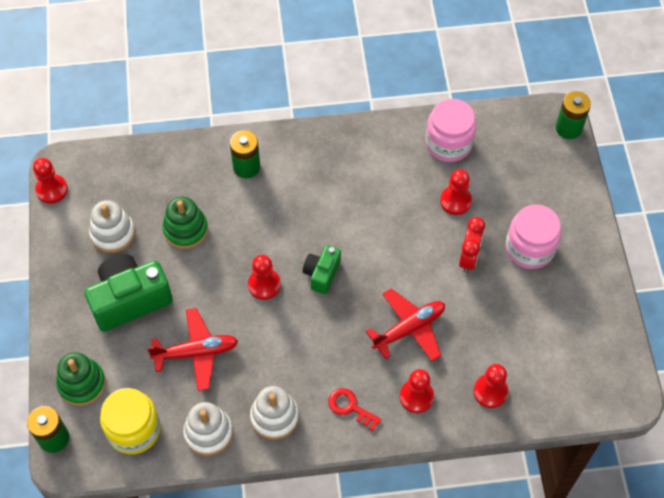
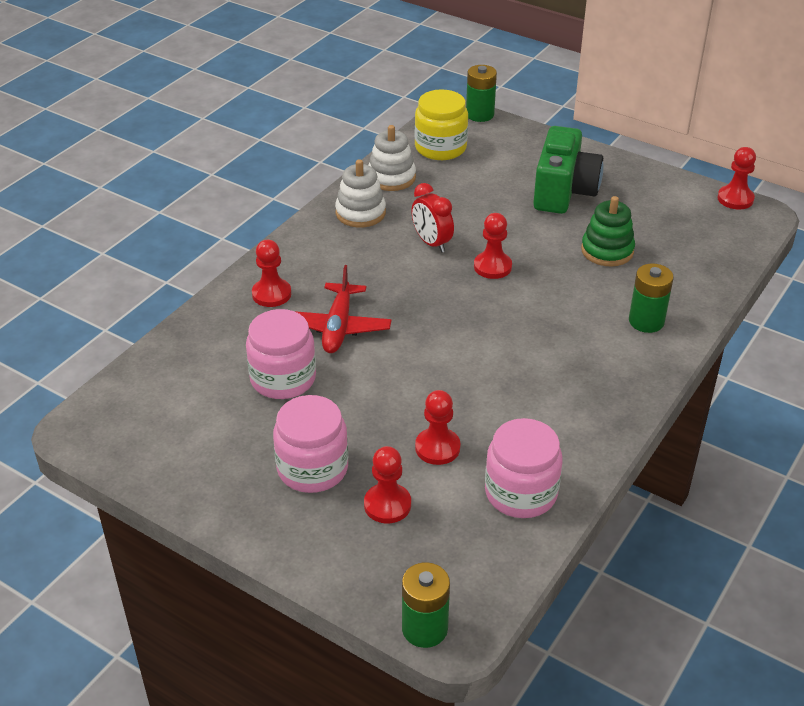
camera: 130 degrees right, 20 degrees down
(82, 384) = (511, 141): green stacking toy -> none
(113, 233) = (647, 211): white stacking toy -> none
(196, 352) = (470, 202): red plane -> none
(322, 274) = (462, 305): green camera -> none
(350, 407) = (314, 254): red key -> none
(468, 258) = (359, 413): red clock -> red clock (431, 243)
(482, 321) = (283, 379): none -> pink jar
(490, 391) = (213, 340): red pawn -> red pawn (387, 505)

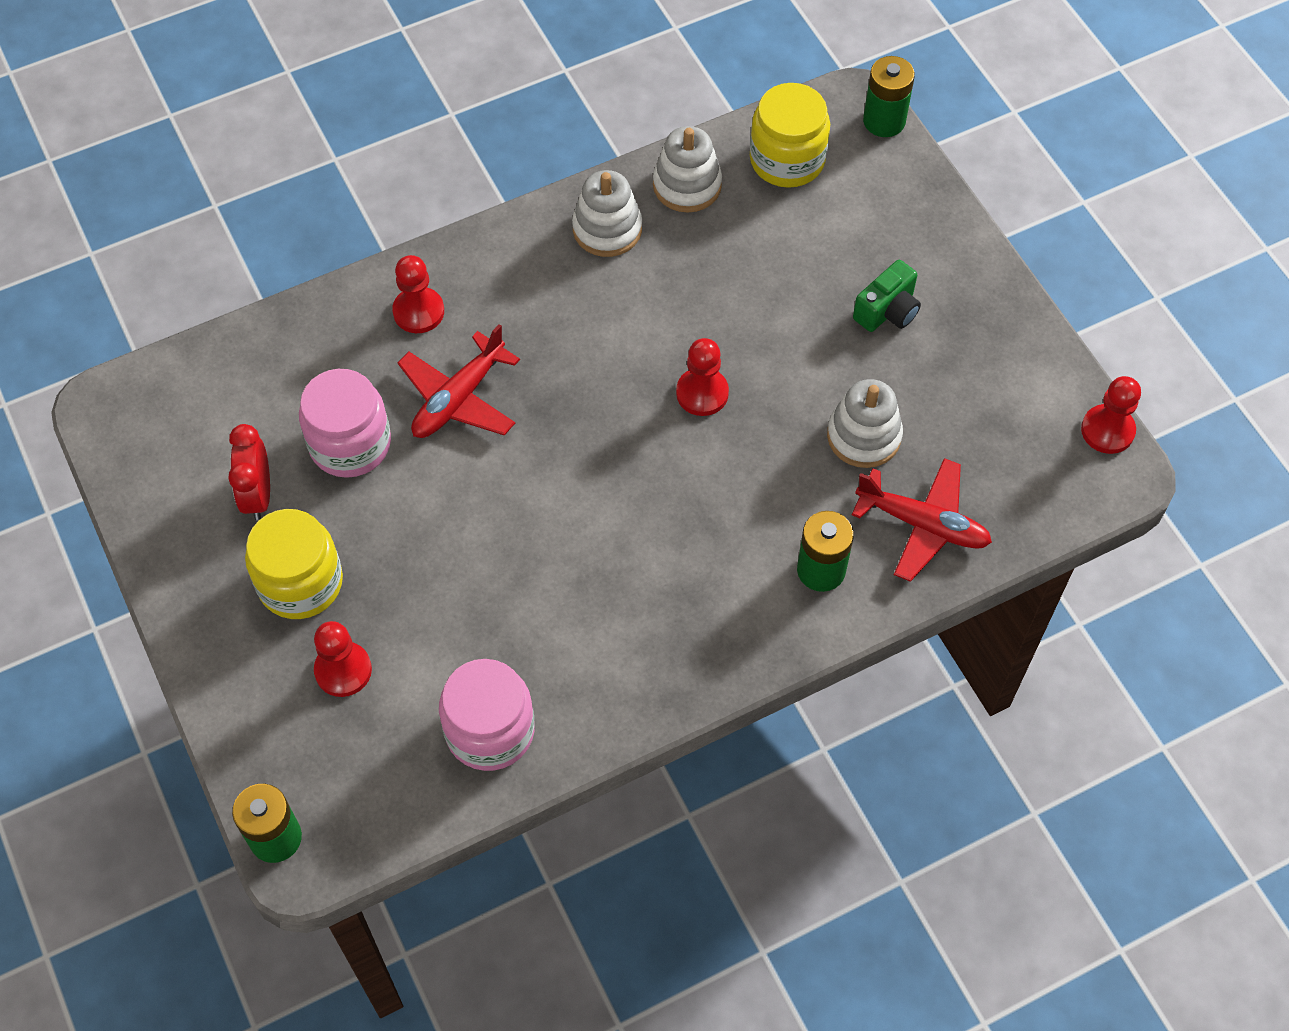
camera: 30 degrees right, 20 degrees up
(312, 468) = (300, 582): pink jar -> yellow jar
(431, 243) = (657, 319): red clock -> red clock (258, 495)
(437, 448) = (446, 625): red pawn -> none
(563, 192) = (887, 311): green camera -> green camera, size x0.55
(607, 251) = (863, 436): green stacking toy -> white stacking toy
(681, 277) = (922, 525): none -> red plane

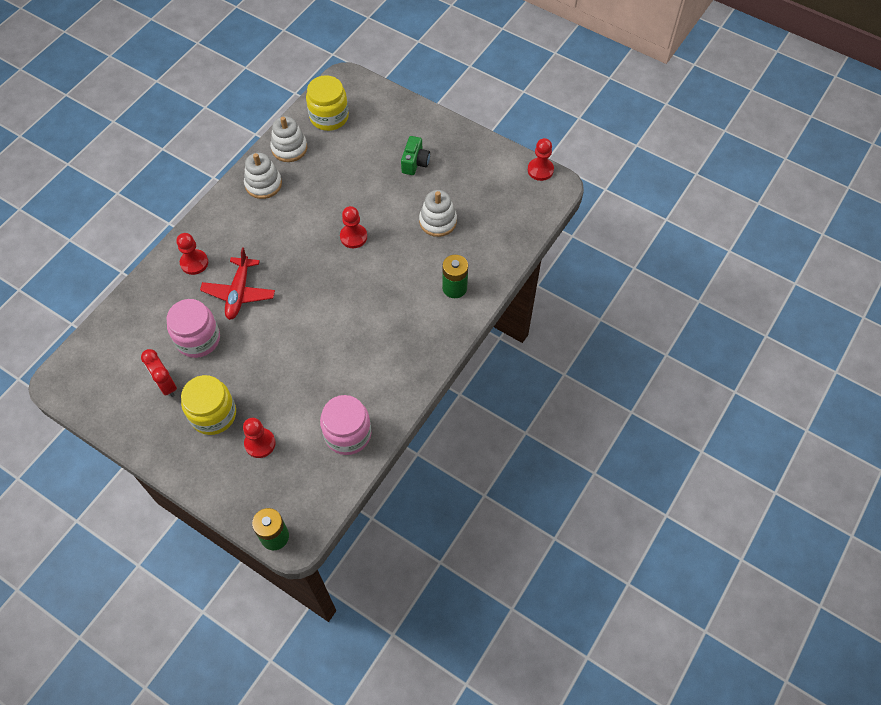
camera: 30 degrees left, 0 degrees up
(884, 121) = (363, 81): green battery -> none
(922, 525) = (486, 247): red plane -> none

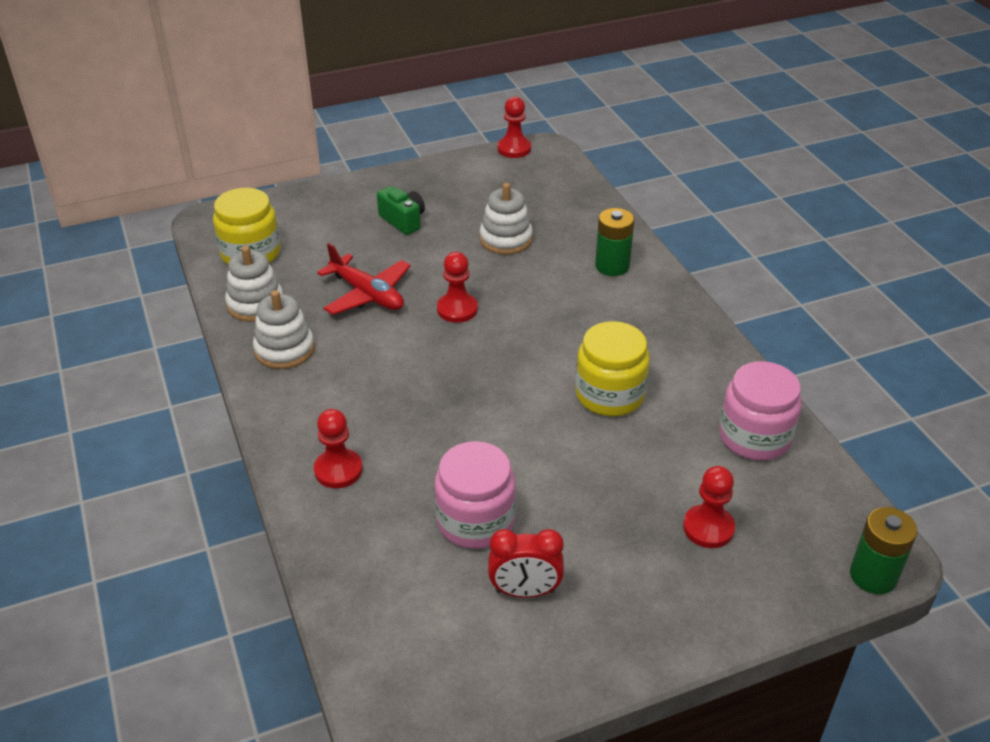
camera: 55 degrees left, 20 degrees down
(213, 414) = (621, 558): yellow jar -> yellow jar (609, 395)
(239, 293) = (438, 446): red plane -> red plane (367, 294)

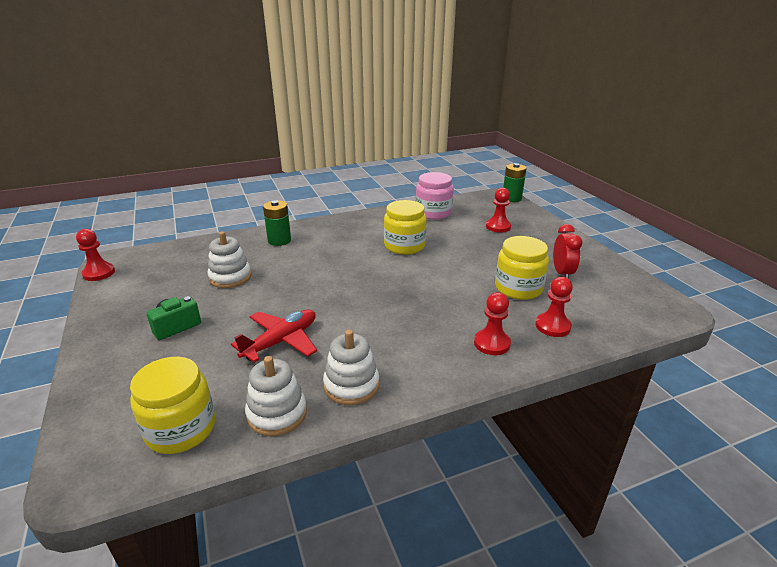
camera: 90 degrees left, 10 degrees down
(457, 309) = (312, 297): red pawn -> red pawn (552, 326)
(475, 521) = (518, 288): pink jar -> yellow jar

